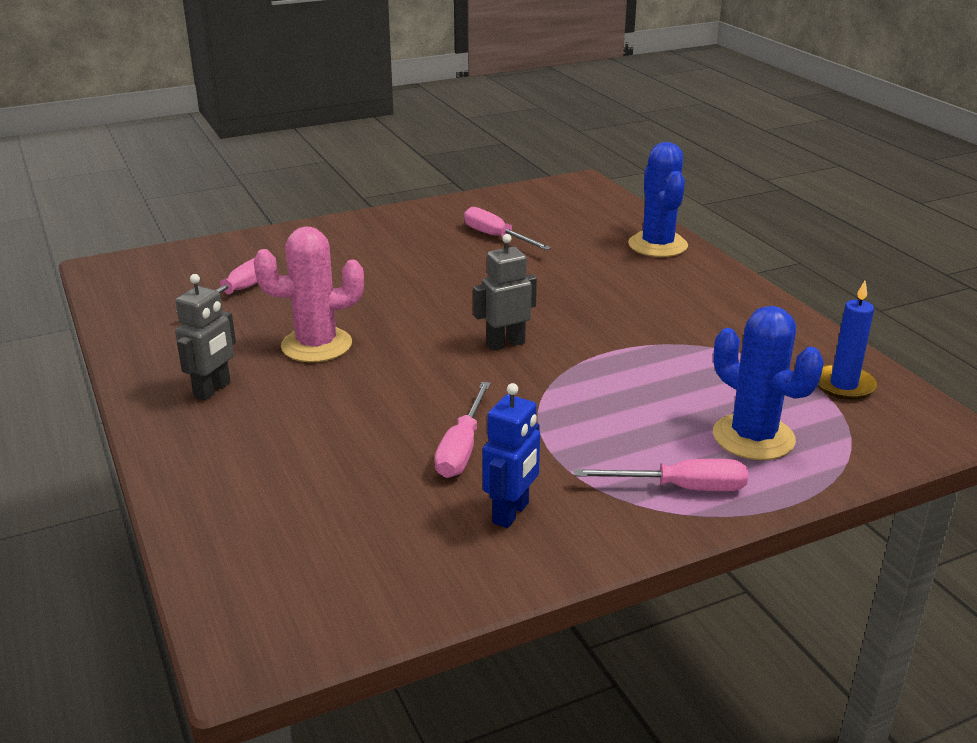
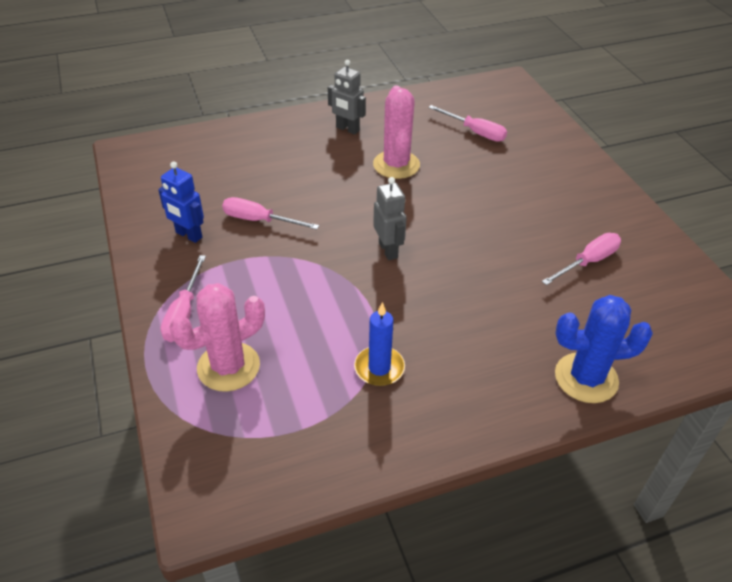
camera: 95 degrees right, 15 degrees up
(753, 437) = (228, 367): blue cactus -> pink cactus
(843, 385) = (288, 453): blue candle -> blue candle (379, 368)

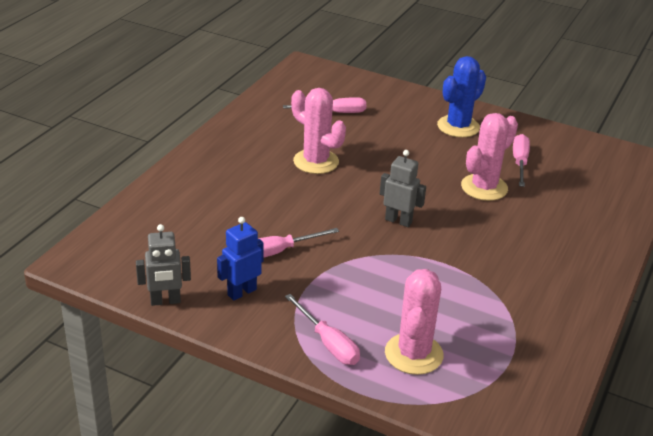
camera: 45 degrees left, 10 degrees down
(188, 235) = (241, 292): blue robot -> blue robot turned 150 degrees clockwise
(347, 129) = (239, 153): grey robot -> grey robot (165, 301)
(379, 368) = (501, 293): blue candle -> none
(513, 265) = (484, 187): none -> pink cactus
(586, 378) = (607, 228): blue cactus -> blue cactus (458, 126)

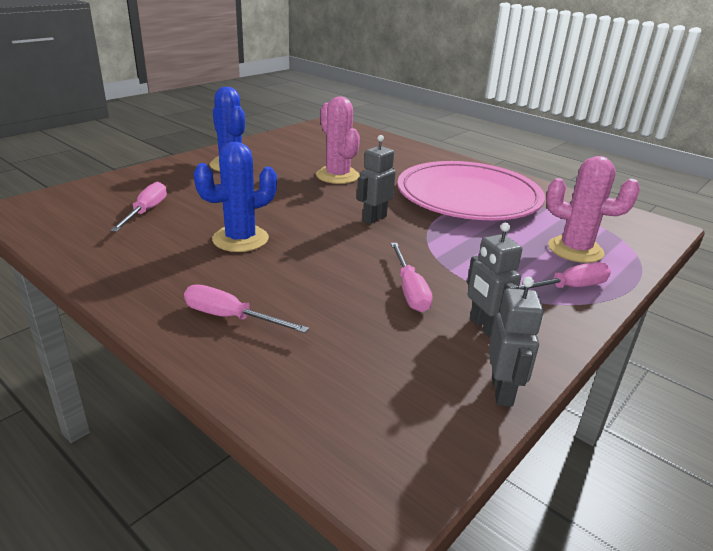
camera: 75 degrees left, 5 degrees down
(241, 292) = (484, 327): blue robot -> grey robot
(316, 162) = (240, 239): pink cactus -> blue cactus
(496, 277) = (468, 197): none -> pink plate
(520, 162) = (307, 157): pink screwdriver -> pink screwdriver (231, 317)

